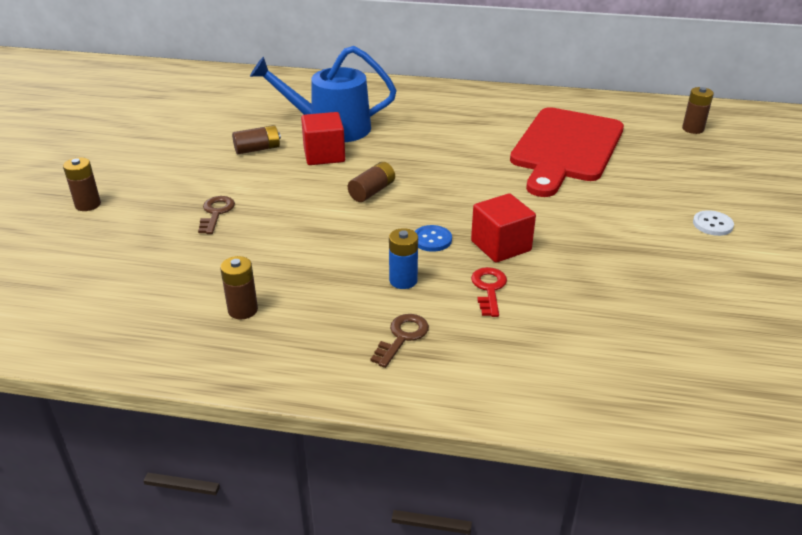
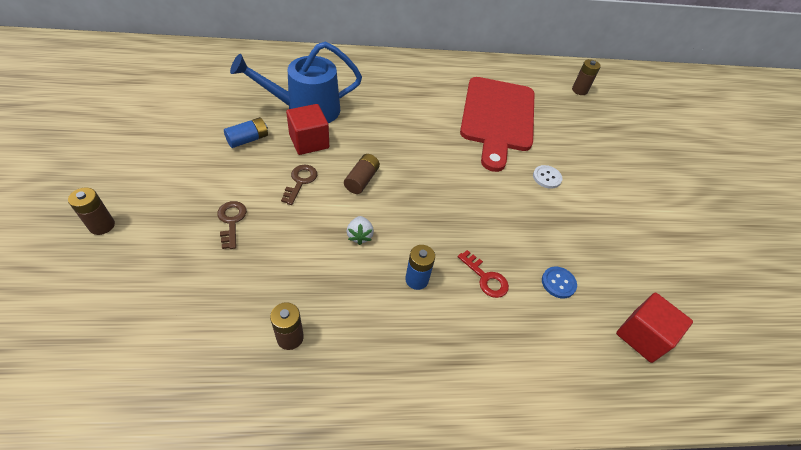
camera: 20 degrees left, 15 degrees up
(257, 149) = (248, 139): brown battery -> blue battery
(351, 237) = (359, 236): none -> white strawberry
(402, 337) = (435, 345): brown key -> brown key (300, 181)
(432, 240) = (426, 229): blue button -> blue button (558, 283)
(489, 288) = (486, 278): red key -> red key turned 150 degrees clockwise
(501, 246) = (481, 229): red cube -> red cube (642, 336)
(712, 224) = (621, 187): white button -> white button (546, 177)

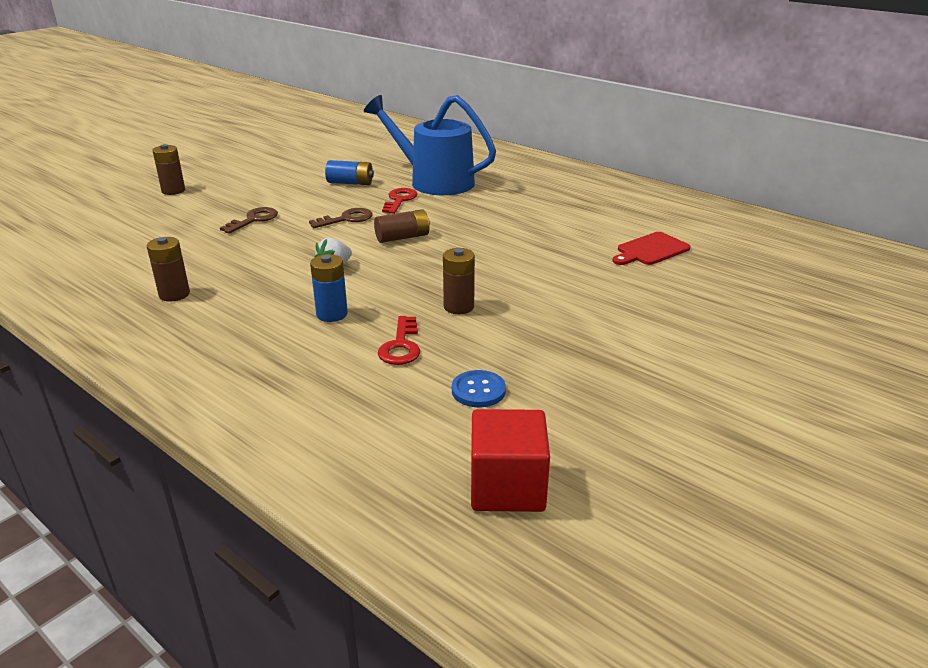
camera: 50 degrees right, 20 degrees down
(309, 141) = (399, 200): red cube -> red key
(497, 117) = (650, 250): red cutting board -> red cutting board, size x0.42
(546, 177) = (629, 314): white button -> none
(579, 90) = (839, 268): brown battery -> brown battery (458, 307)

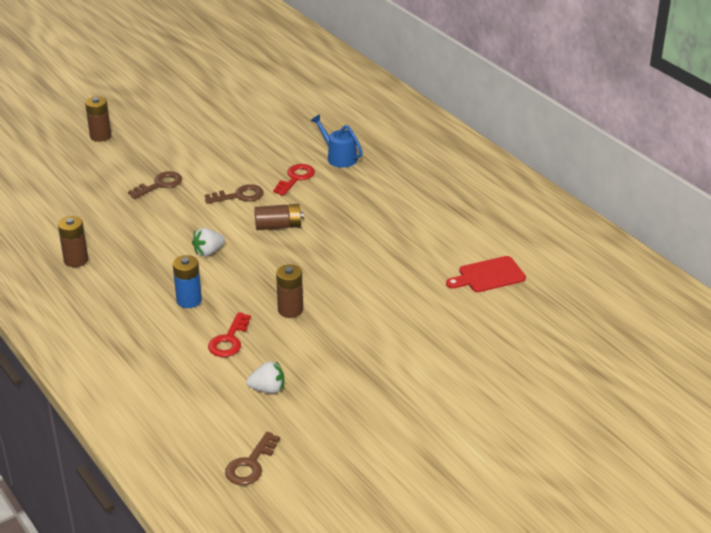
camera: 15 degrees right, 5 degrees up
(350, 183) = (260, 148): blue battery -> none
(434, 181) = (338, 157): blue watering can -> blue watering can, size x0.49
(478, 390) = (268, 389): blue button -> white strawberry
(507, 487) = (250, 465): red cube -> brown key

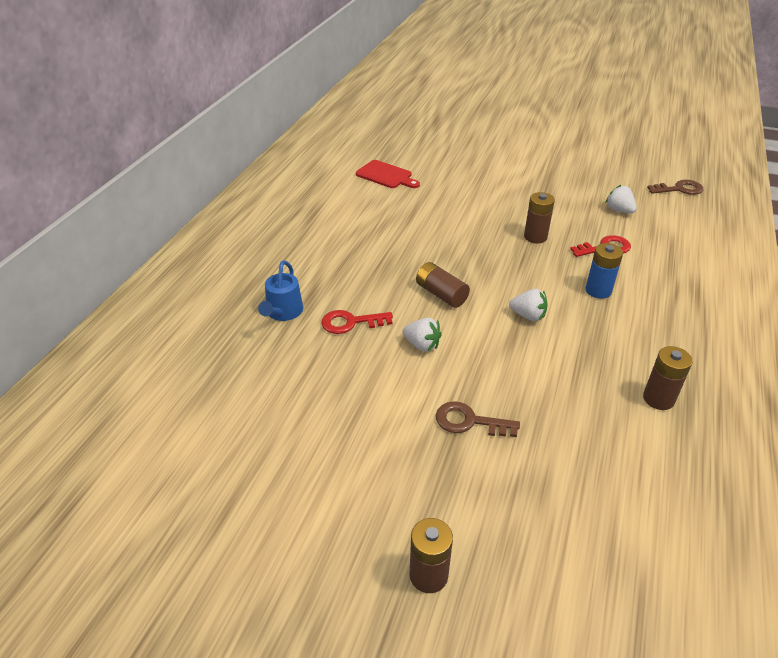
camera: 125 degrees left, 5 degrees up
(239, 196) = (422, 345): brown key -> white strawberry

